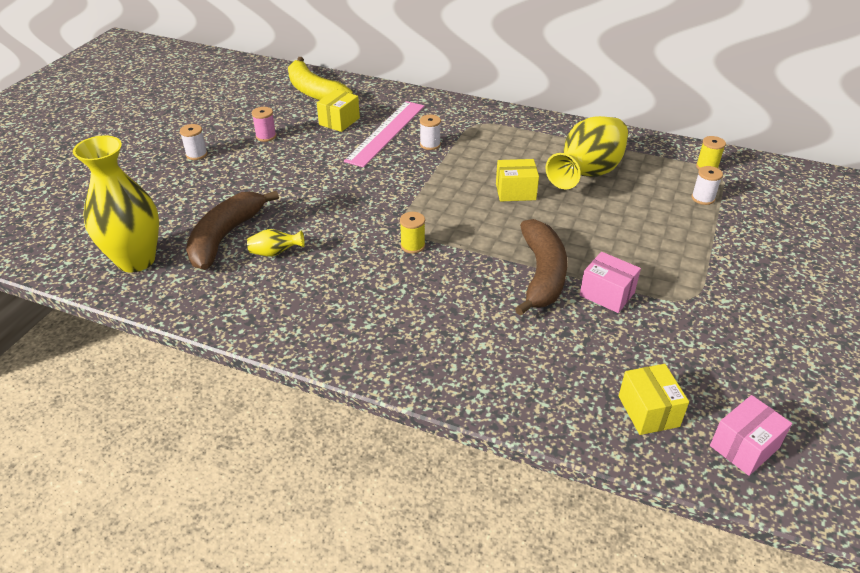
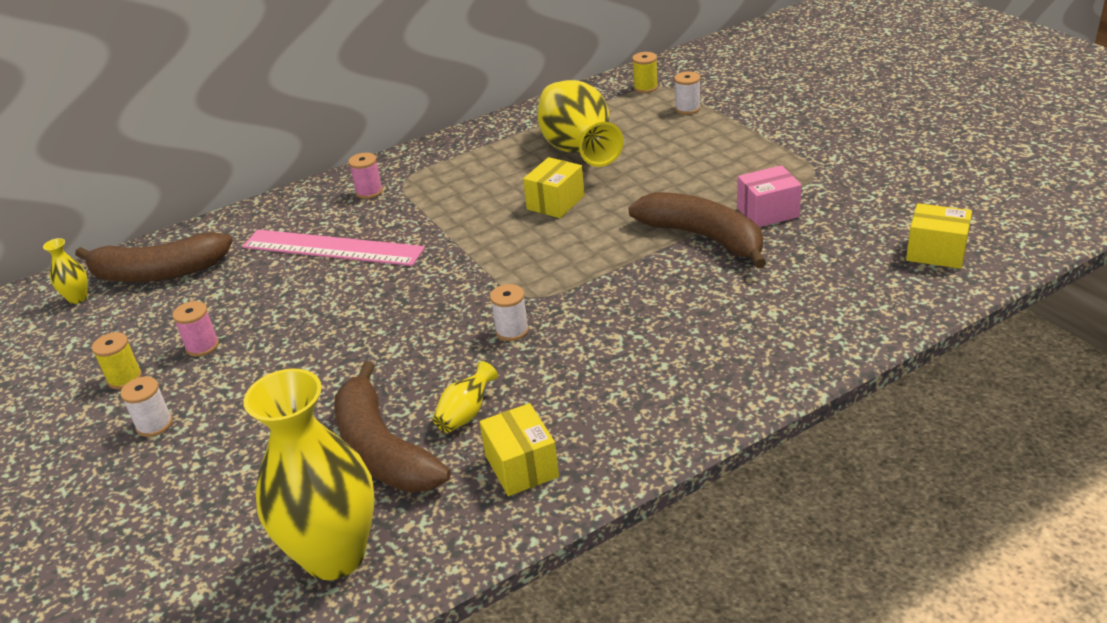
camera: 50 degrees left, 5 degrees down
(274, 81) = (78, 298): none -> yellow vase
(314, 91) = (158, 273): yellow banana -> brown banana
(339, 121) = (256, 275): yellow box -> yellow box (521, 466)
(386, 133) = (332, 248): pink ruler -> pink ruler turned 45 degrees counterclockwise
(412, 246) = (569, 302): yellow spool -> yellow spool (124, 378)
(430, 144) = (399, 225): white spool -> white spool (512, 330)
(453, 117) = (369, 192): none -> pink spool
(744, 447) = (1009, 223): pink box -> none

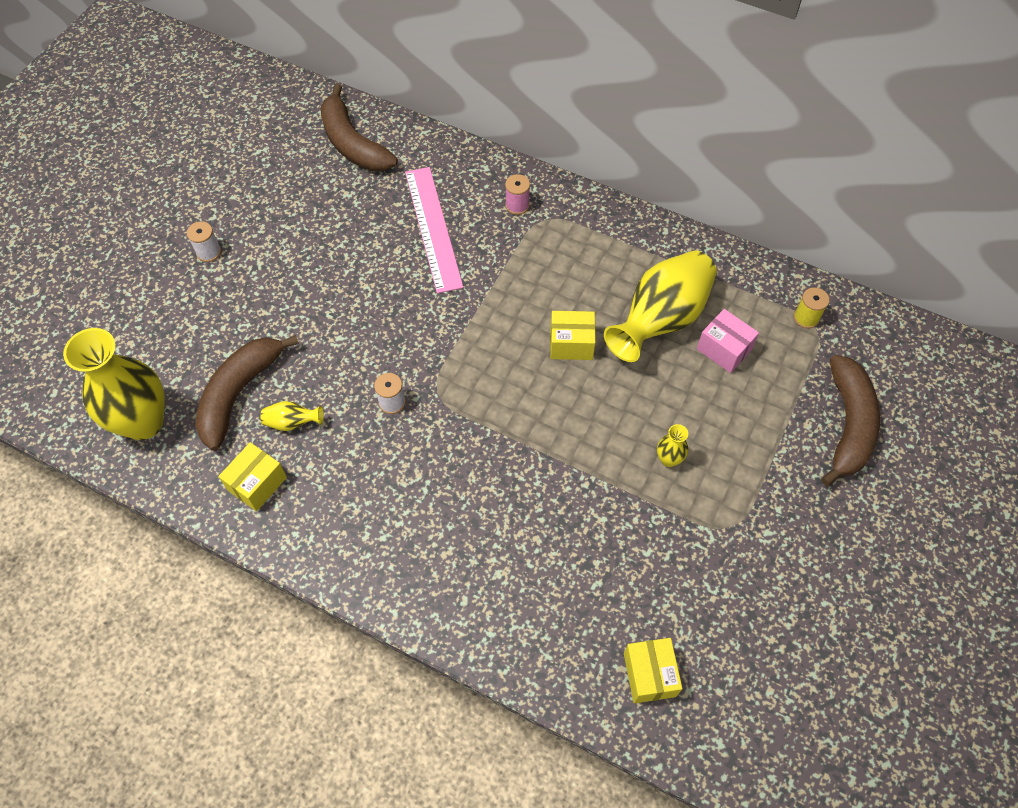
camera: 55 degrees right, 25 degrees up
(78, 298) = (305, 119): yellow vase -> yellow vase (669, 459)
(124, 378) = (242, 205): yellow spool -> none
(202, 346) = (290, 225): pink spool -> none
(687, 109) = (787, 371): white spool -> none
(703, 237) = (577, 479): brown banana -> brown banana (848, 425)
(768, 212) = (642, 513): pink box -> pink box (724, 349)

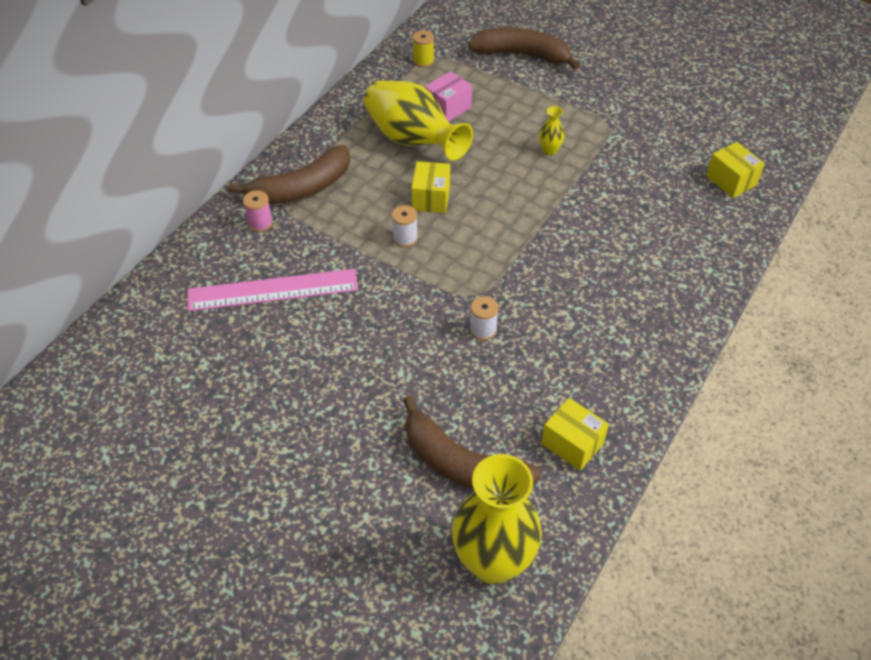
camera: 85 degrees left, 10 degrees down
(209, 252) = (256, 505): white spool -> white spool (405, 238)
(292, 422) = (501, 413): yellow vase -> none
(353, 143) = (127, 358): brown banana -> brown banana (301, 188)
(649, 675) = (731, 180): yellow box -> yellow box turned 60 degrees clockwise

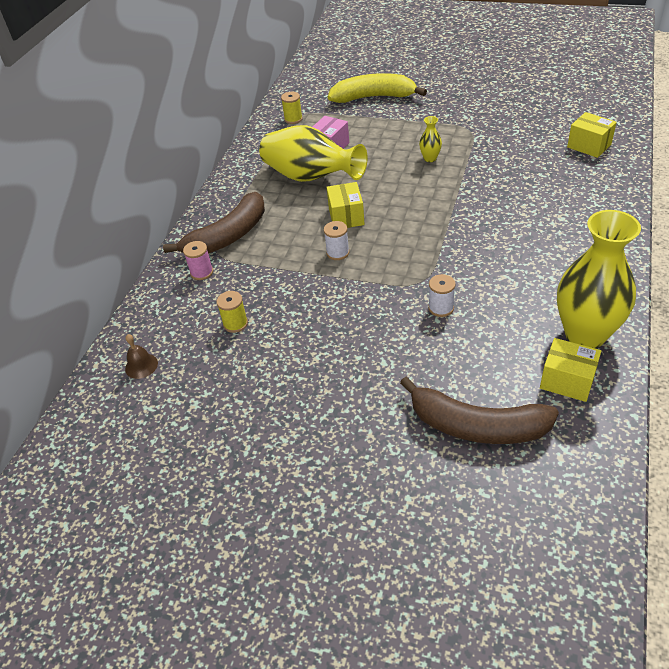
camera: 10 degrees left, 5 degrees down
(167, 310) = (141, 366): none -> brown bell
(273, 290) = (235, 323): pink ruler -> yellow spool
(493, 561) = (548, 505): yellow vase -> yellow vase (585, 334)
(522, 55) = (374, 97): brown banana -> yellow banana

